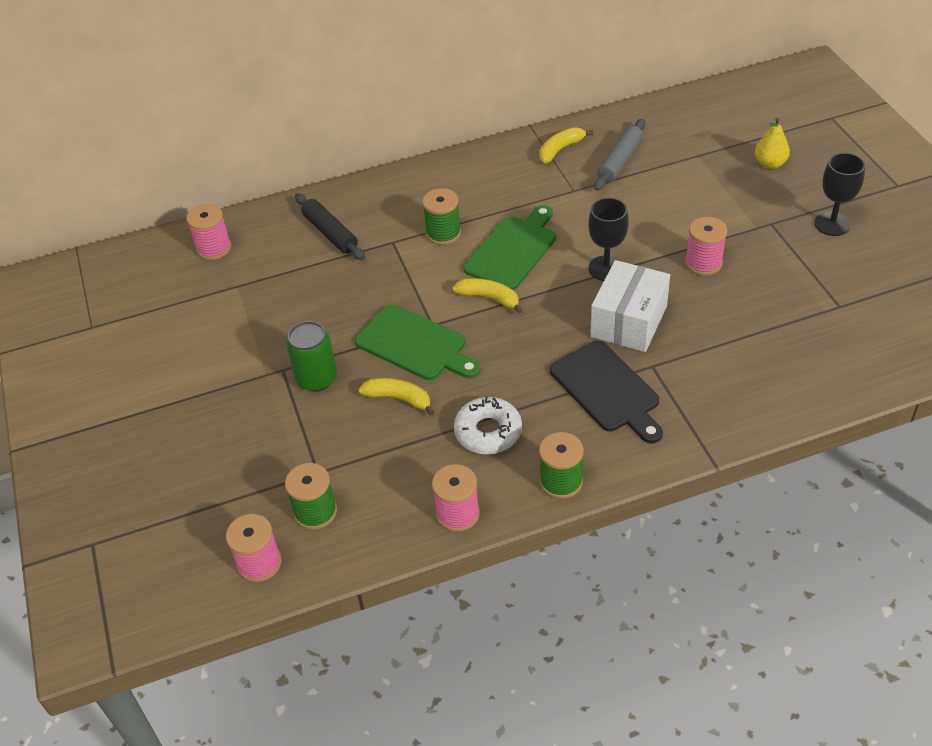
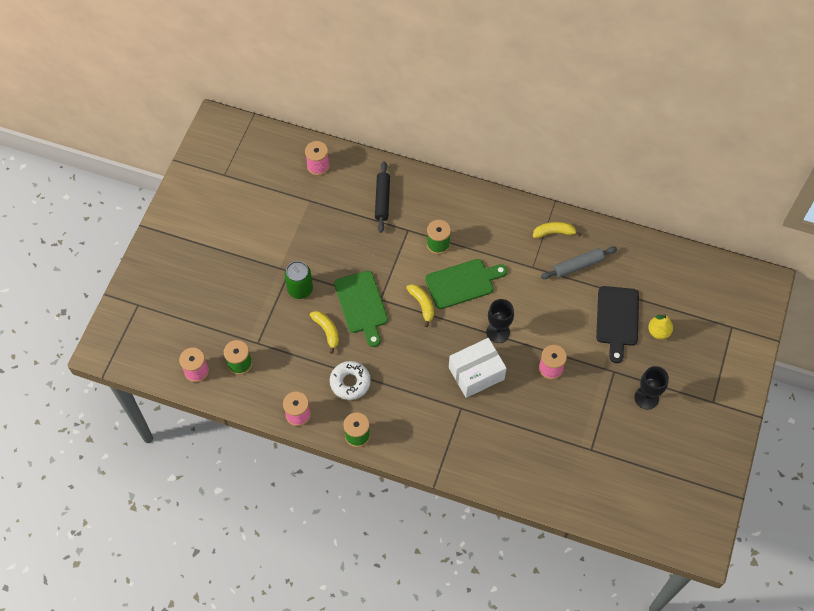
camera: 35 degrees right, 15 degrees up
(607, 390) = (426, 404): black cutting board -> black cutting board (617, 319)

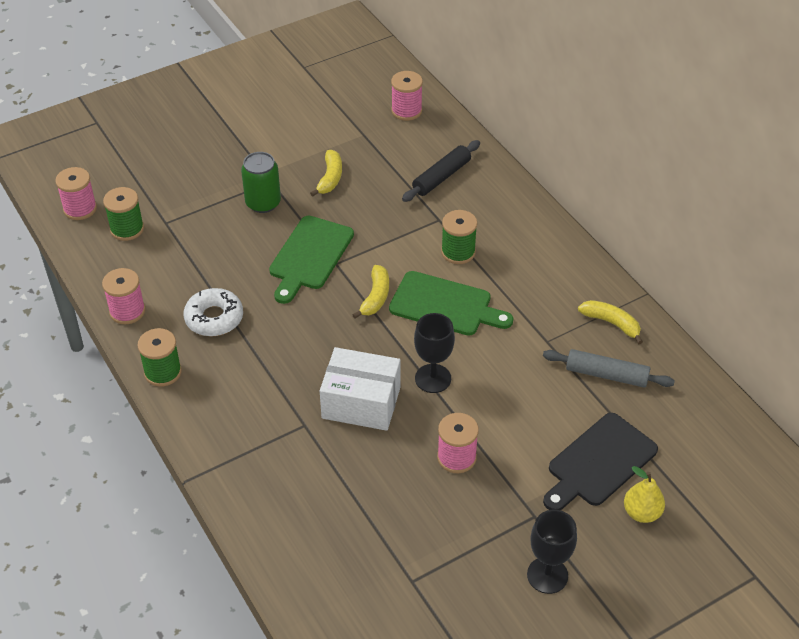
camera: 40 degrees right, 15 degrees down
(327, 331) = (246, 256): yellow banana -> yellow banana (330, 178)

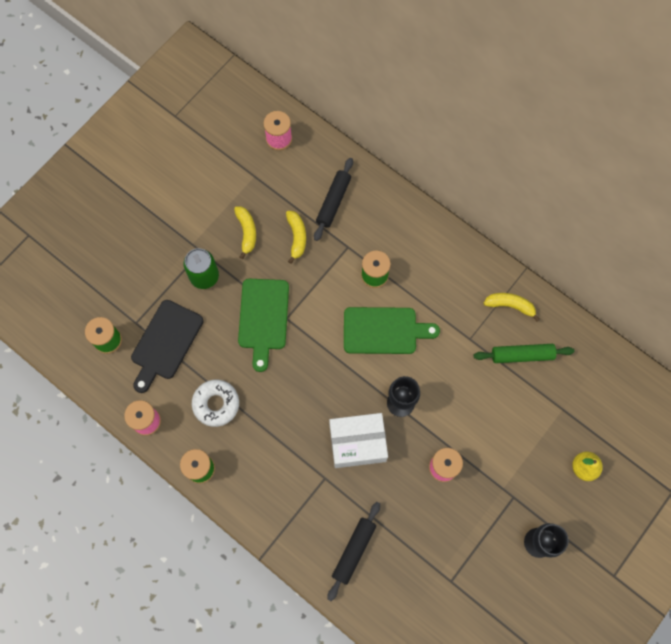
camera: 20 degrees left, 25 degrees up
(80, 209) = (60, 332): pink spool -> none
(303, 509) = (353, 551): none -> black rolling pin
(375, 297) = (329, 341): yellow banana -> yellow banana (297, 237)
(599, 463) = (542, 435): black cutting board -> black cutting board (165, 343)
(606, 374) = (522, 355): grey rolling pin -> green rolling pin

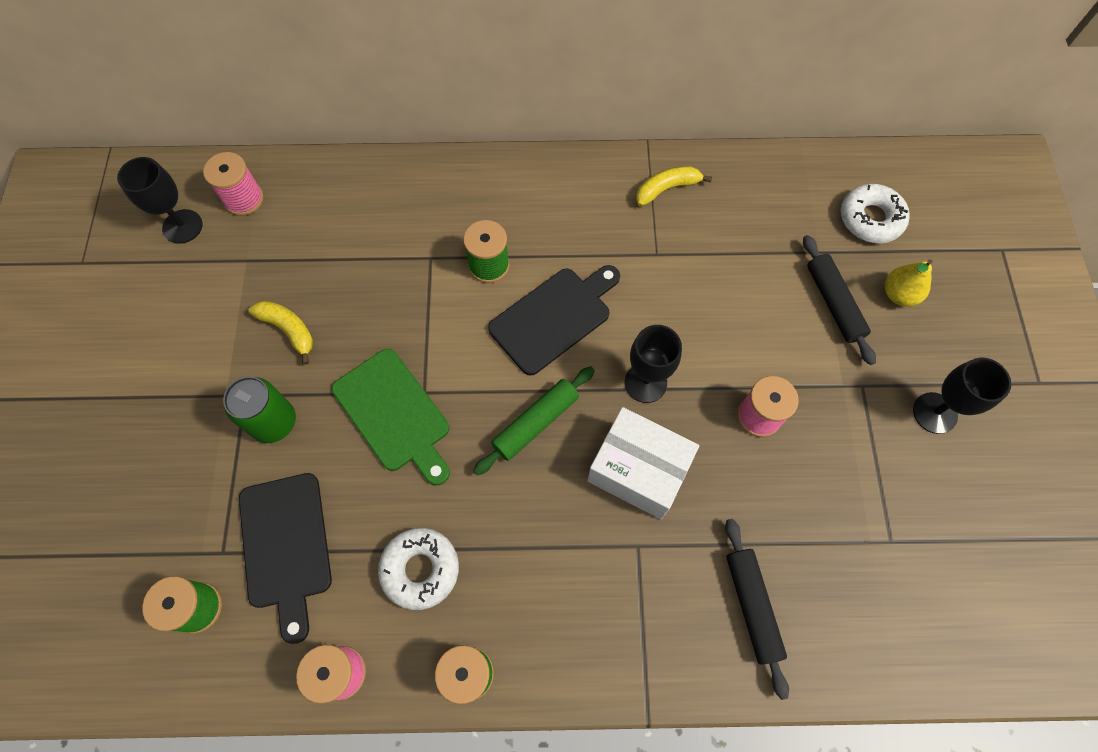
camera: 40 degrees left, 5 degrees down
(237, 132) = (182, 226): none -> black goblet
(297, 237) = (358, 291): yellow banana -> none
(333, 202) = (371, 221): black rolling pin -> black rolling pin (833, 303)
(357, 443) = (638, 470): white box -> white box turned 75 degrees clockwise
(384, 330) = (554, 317): green cutting board -> black cutting board
(522, 355) = (726, 229): green rolling pin -> green rolling pin (535, 423)
(611, 414) = (870, 219): none -> white donut

